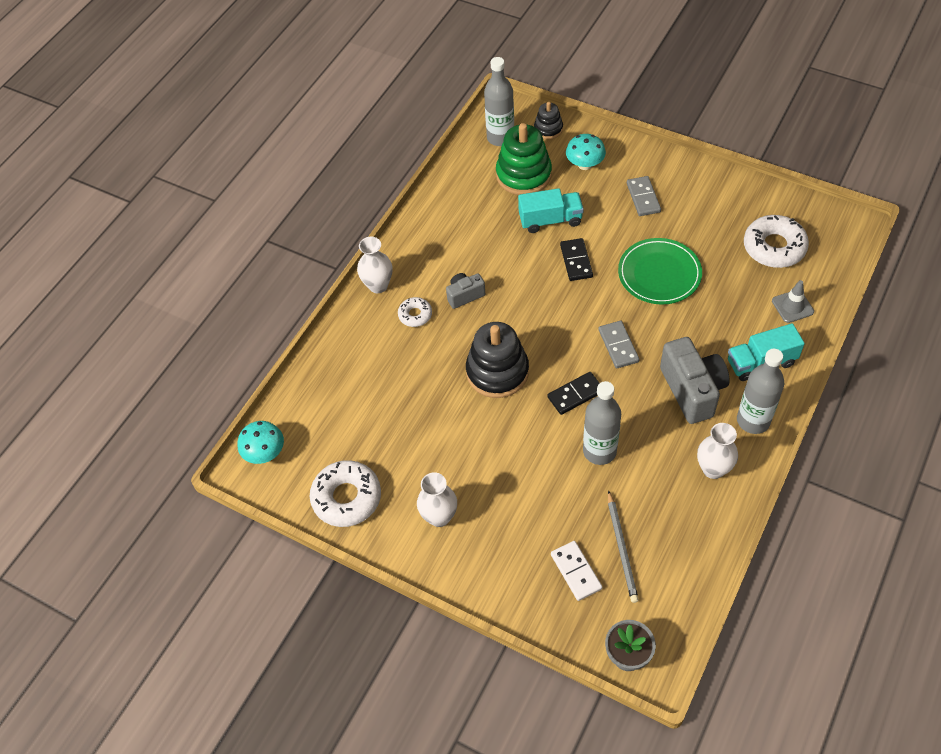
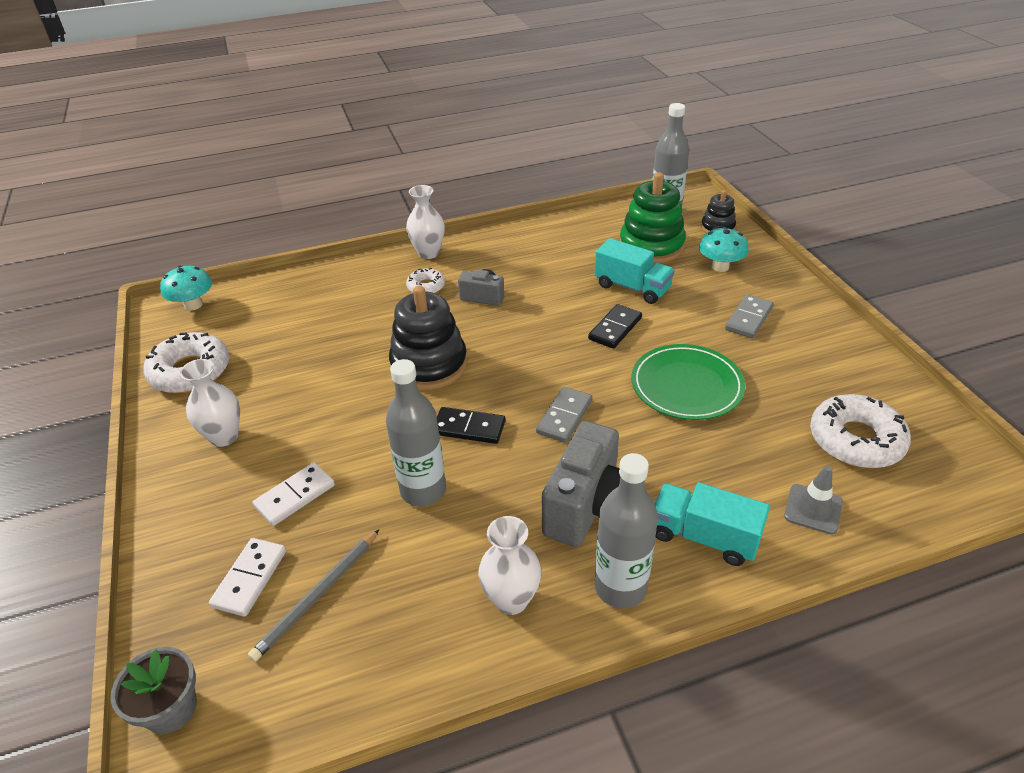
camera: 40 degrees right, 15 degrees down
(535, 512) = (295, 496): none -> white domino

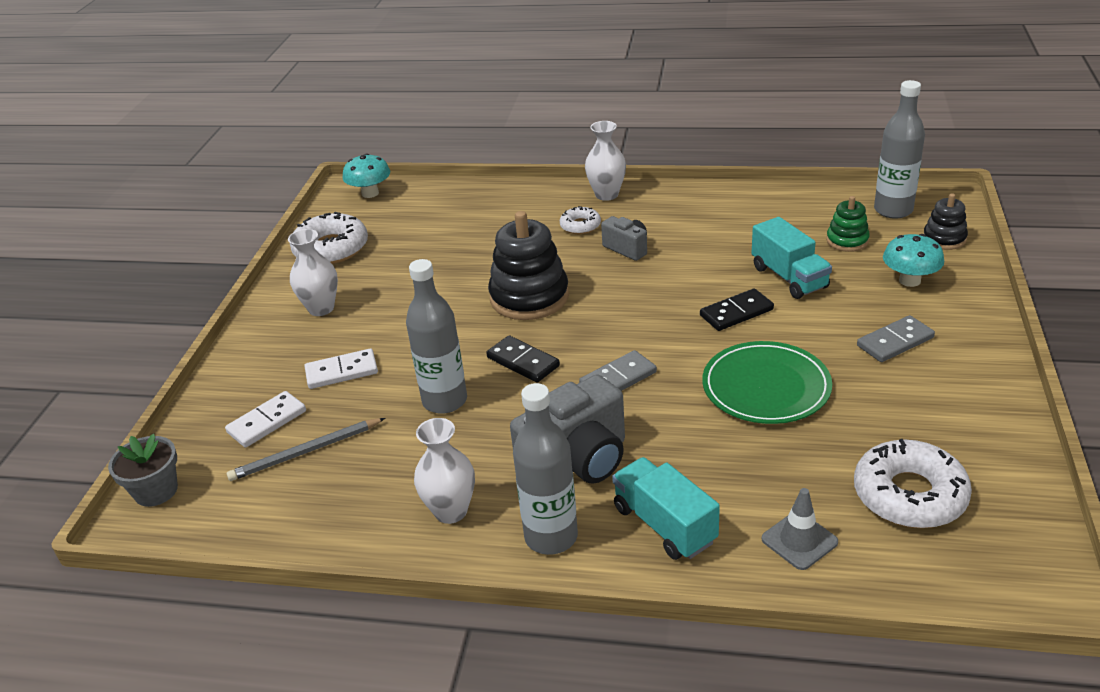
camera: 30 degrees right, 5 degrees down
(651, 246) = (847, 241): green stacking toy -> green stacking toy, size x0.53

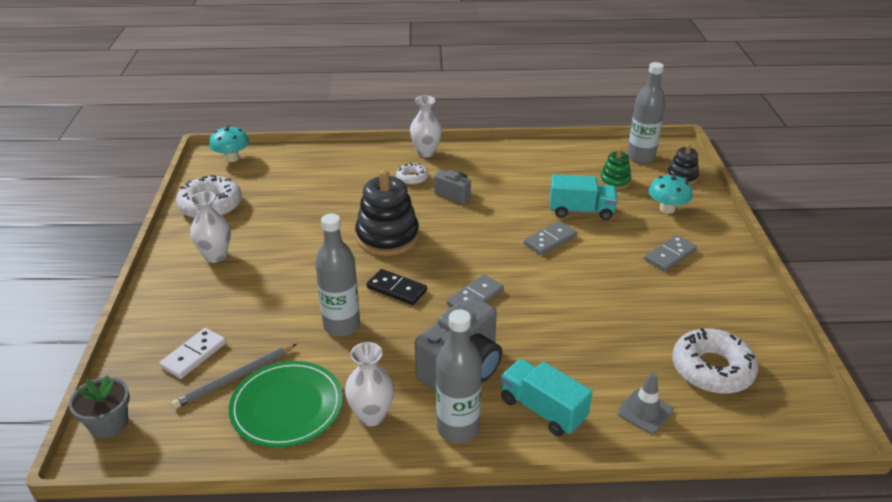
camera: 15 degrees left, 0 degrees up
(341, 371) = (248, 308): white domino -> none
(736, 313) = (550, 240): black domino -> grey domino
(766, 387) = (587, 296): green plate -> green plate (287, 406)
(789, 277) = (581, 211): turquoise truck -> turquoise truck turned 45 degrees counterclockwise

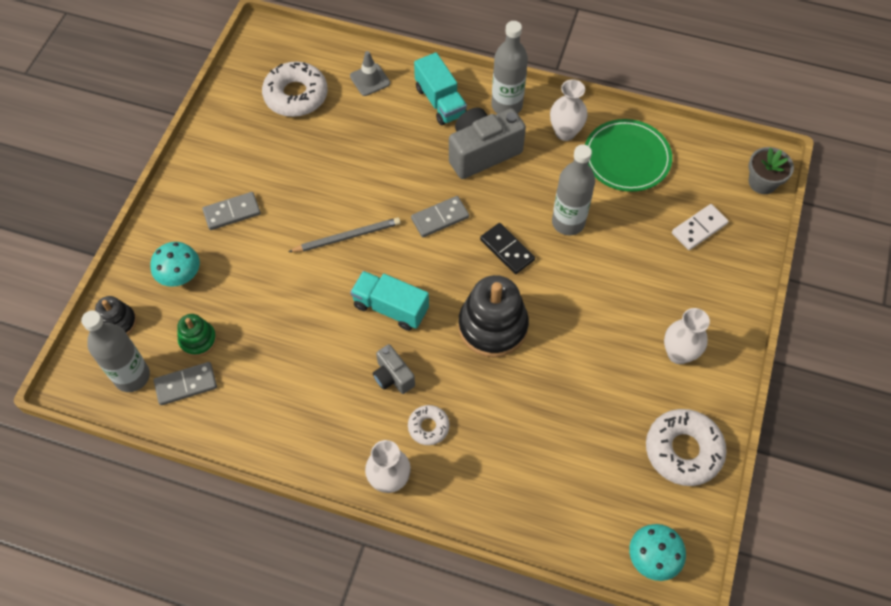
camera: 160 degrees left, 25 degrees up
(235, 378) = (665, 195): grey pencil -> grey pencil (347, 237)
(550, 240) = (330, 268): grey domino -> grey domino (186, 384)
(581, 211) = (270, 301): turquoise truck -> turquoise truck (390, 308)

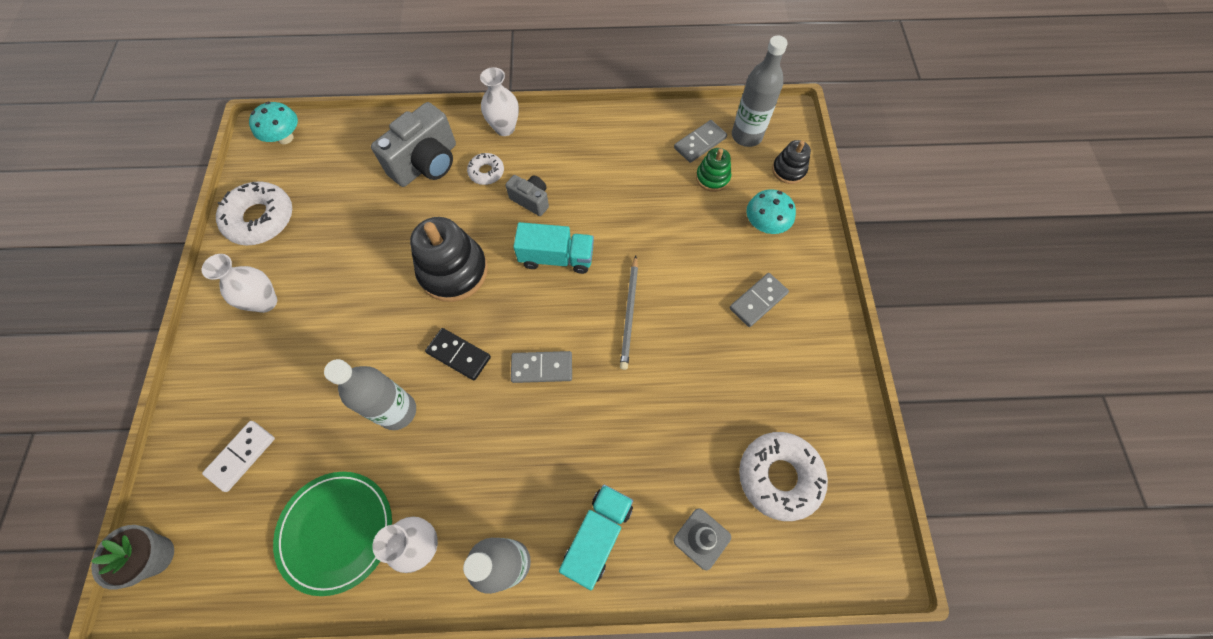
camera: 160 degrees right, 5 degrees up
(347, 237) = (629, 314): grey pencil -> grey pencil turned 45 degrees counterclockwise
(440, 101) = (598, 536): turquoise truck -> turquoise truck turned 75 degrees clockwise
(440, 218) = (542, 368): grey domino -> grey domino turned 45 degrees clockwise
(482, 153) = (520, 473): grey camera -> grey camera (426, 163)

